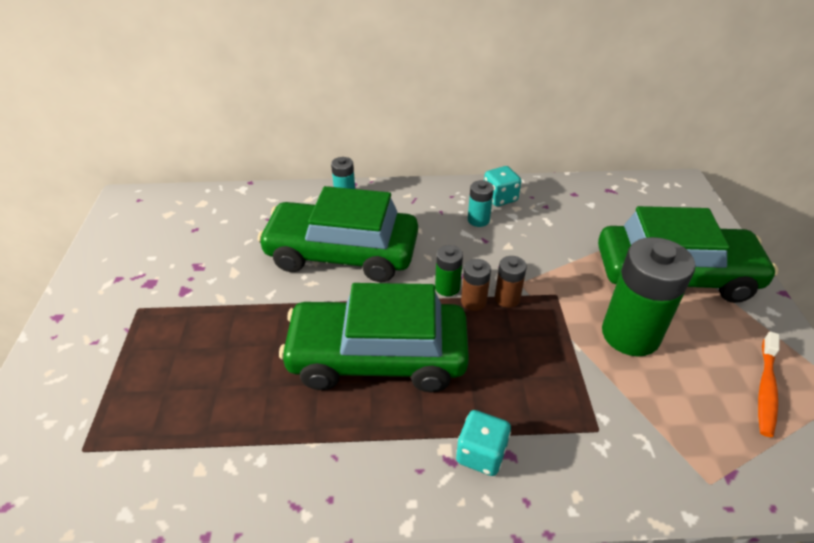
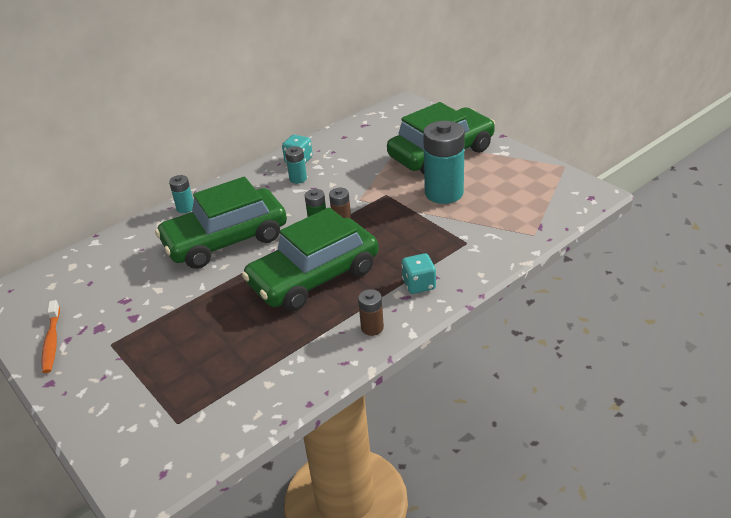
camera: 35 degrees left, 5 degrees down
(507, 298) = (360, 210): brown battery -> brown battery (372, 328)
(630, 334) = (444, 193): green battery -> turquoise battery
(766, 389) = (527, 183): orange toothbrush -> orange toothbrush (52, 342)

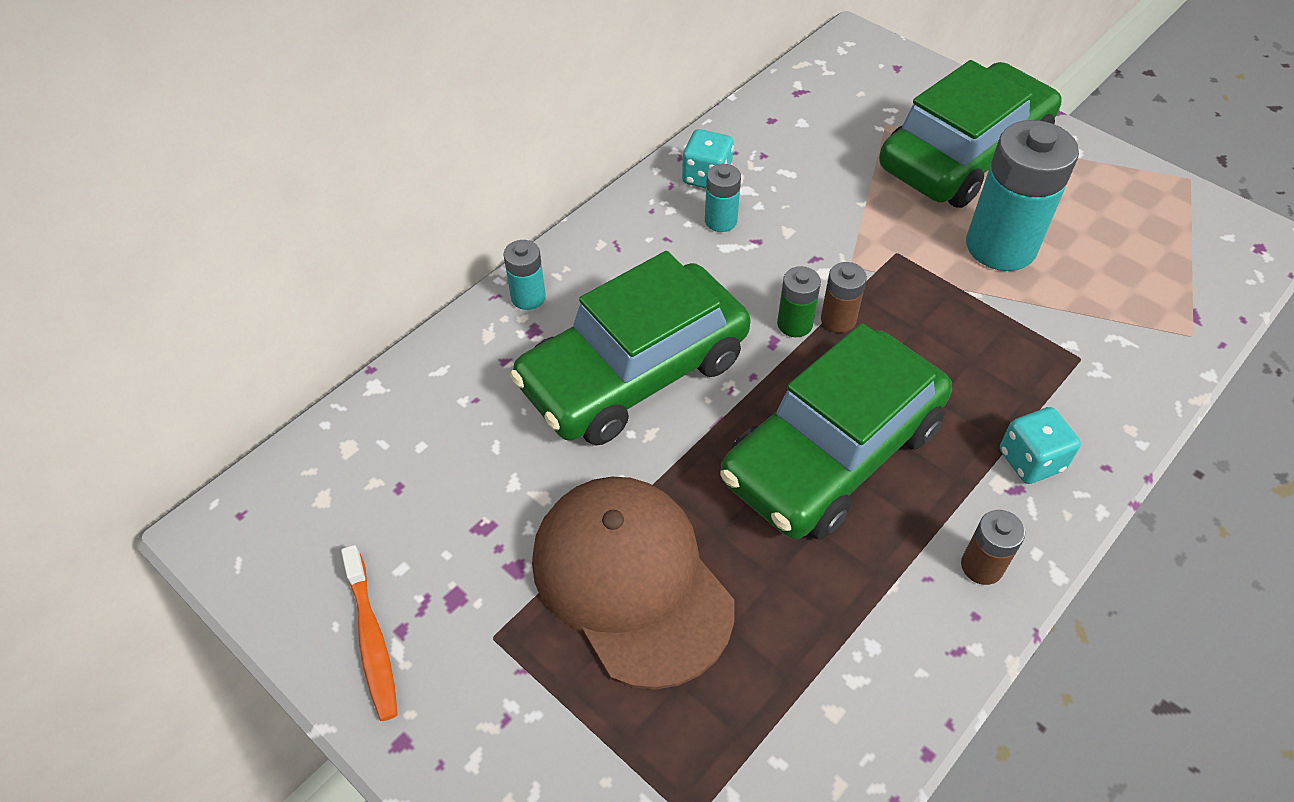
camera: 10 degrees left, 15 degrees up
(188, 325) = (631, 581): none -> brown cap

